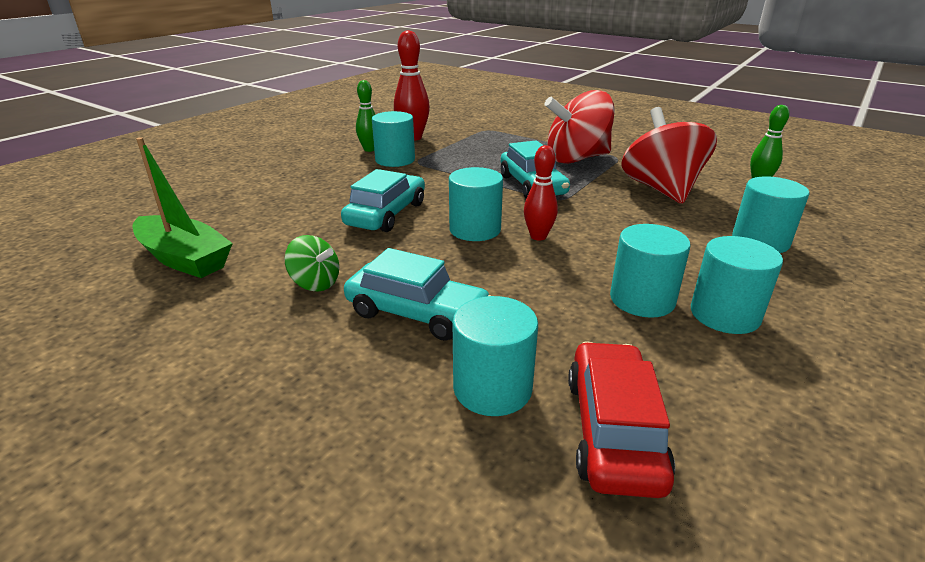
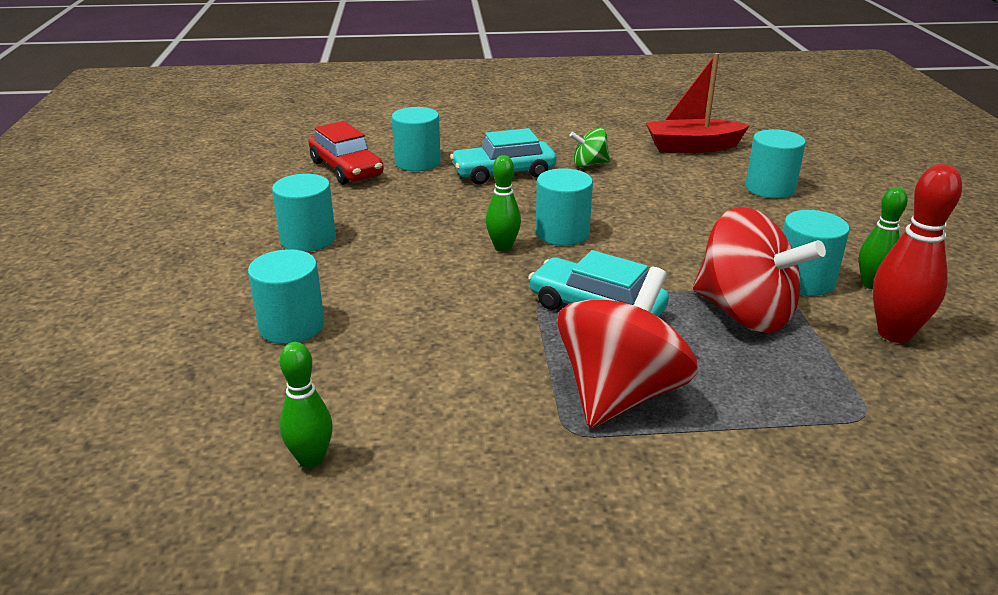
camera: 140 degrees right, 0 degrees up
(184, 259) = (692, 147): green boat -> red boat
(386, 214) = (655, 218): turquoise car -> none
(538, 236) = (503, 247): red bowling pin -> green bowling pin
(642, 299) = (373, 228): turquoise cylinder -> turquoise cylinder (770, 188)
(661, 189) = (444, 371): red spinning top -> red spinning top (745, 313)

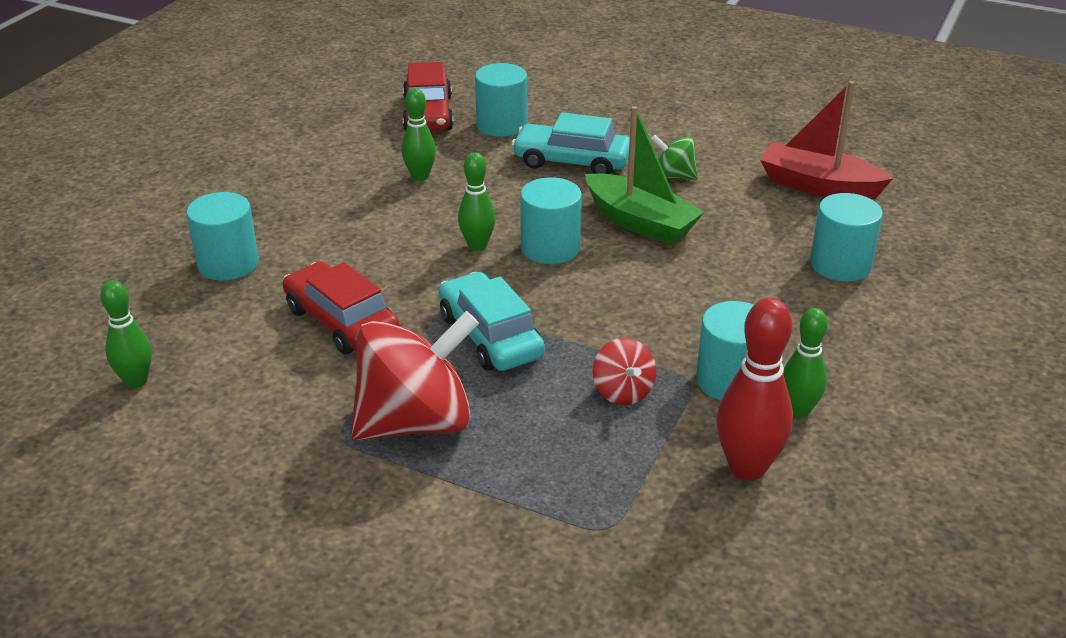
camera: 30 degrees right, 5 degrees up
(308, 239) = (320, 183): turquoise cylinder -> none
(393, 212) = (420, 176): none -> green bowling pin
(458, 338) = (341, 322): none -> red car
(605, 199) = (640, 222): none -> green boat
(745, 313) = (623, 392): red spinning top -> red spinning top, size x0.48

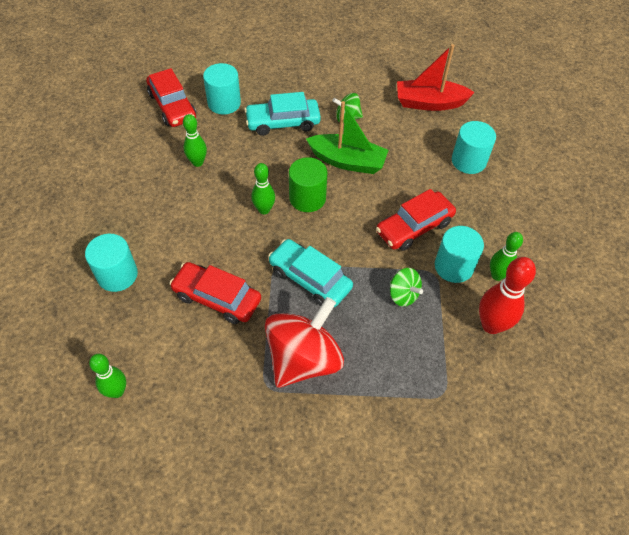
camera: 25 degrees left, 20 degrees up
(550, 248) = (307, 198): turquoise cylinder -> green cylinder
(623, 392) = (403, 295): red spinning top -> green spinning top
(695, 319) = (414, 227): none -> red car

